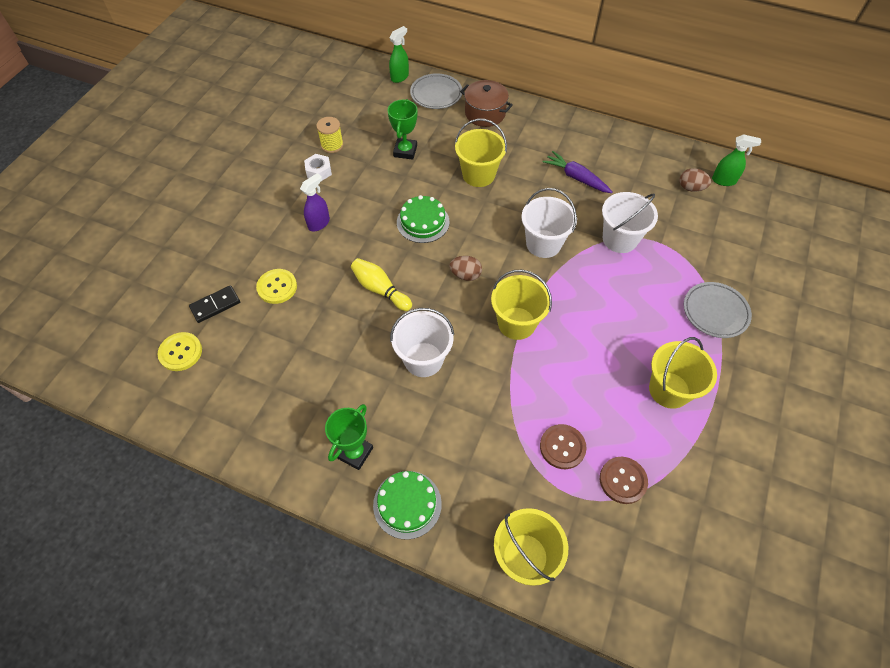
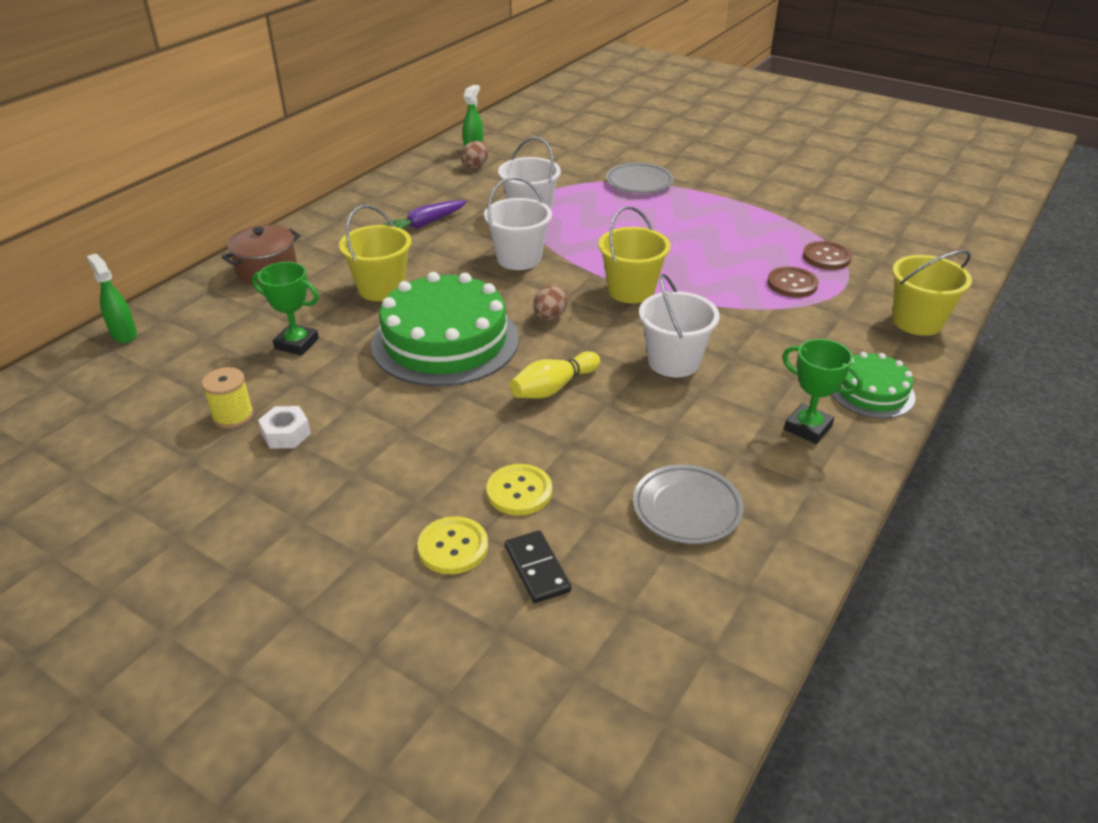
camera: 80 degrees left, 20 degrees down
(180, 352) = (628, 616): yellow button -> yellow button (453, 547)
(319, 223) = (403, 439): purple spray bottle -> none
(423, 222) = (445, 341): green cake -> green cake, size x1.90
(436, 94) = (194, 305): grey plate -> grey plate (687, 509)
(669, 390) = (726, 219): yellow bucket -> none

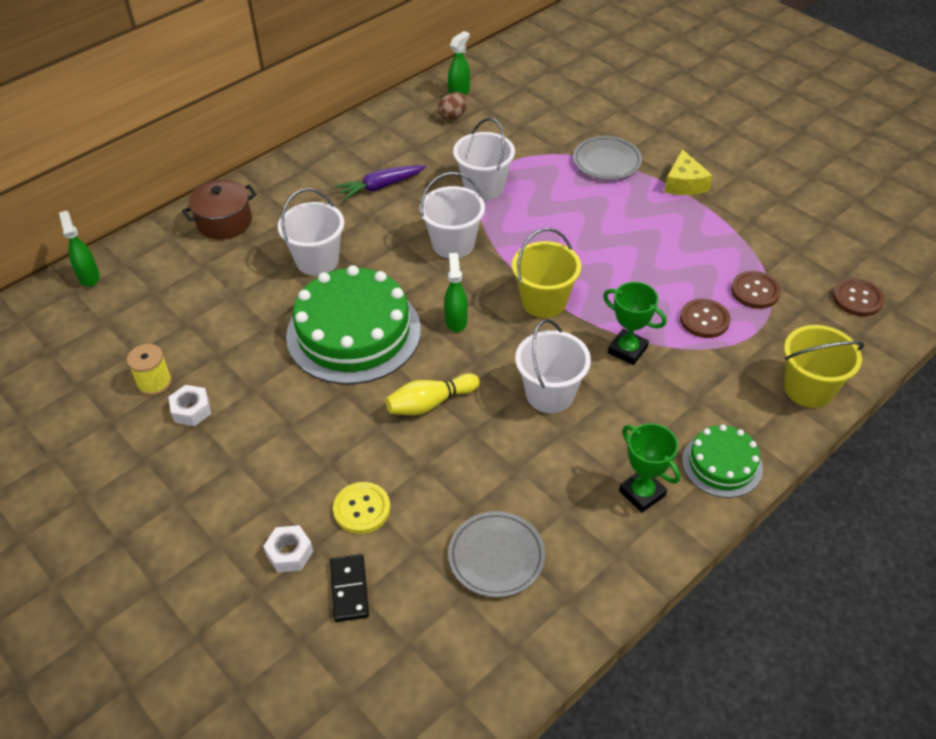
camera: 15 degrees right, 10 degrees up
(296, 344) = (226, 313): green trophy -> green trophy (627, 350)
(381, 288) = (317, 260): yellow bucket -> white bucket
(453, 547) = (289, 553): yellow button -> white nut
(549, 317) = (456, 321): brown egg -> green spray bottle
(719, 190) = (684, 183): none -> yellow cheese
(920, 251) = (857, 299): none -> brown button

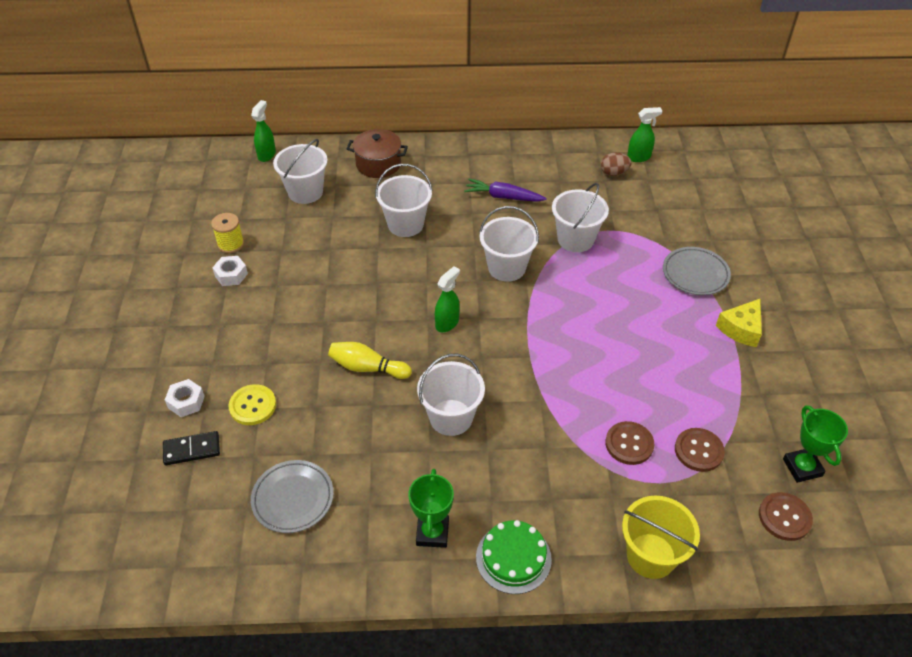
camera: 40 degrees right, 0 degrees up
(177, 288) = (305, 192): none -> white bucket
(349, 589) = (192, 449): black domino -> black domino turned 45 degrees clockwise
(353, 332) = (374, 288): green cake -> none
(544, 301) = (523, 349): yellow bucket -> none
(627, 350) = (542, 425): green trophy -> green trophy (802, 467)

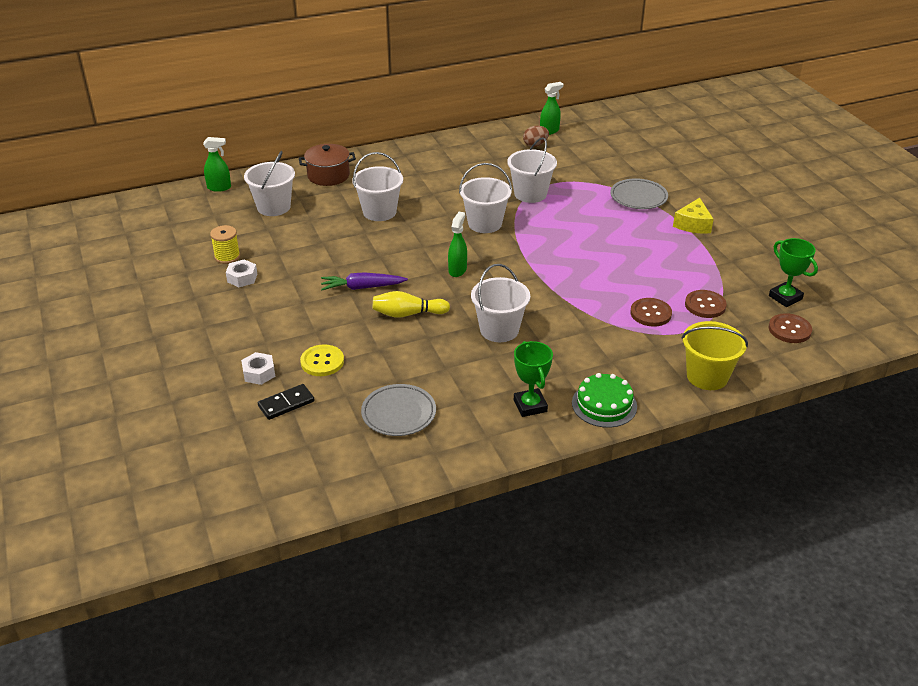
camera: 20 degrees left, 10 degrees down
(267, 155) = (219, 187): green spray bottle -> green spray bottle turned 90 degrees clockwise
(503, 197) = (453, 177): purple carrot -> purple carrot (362, 287)

